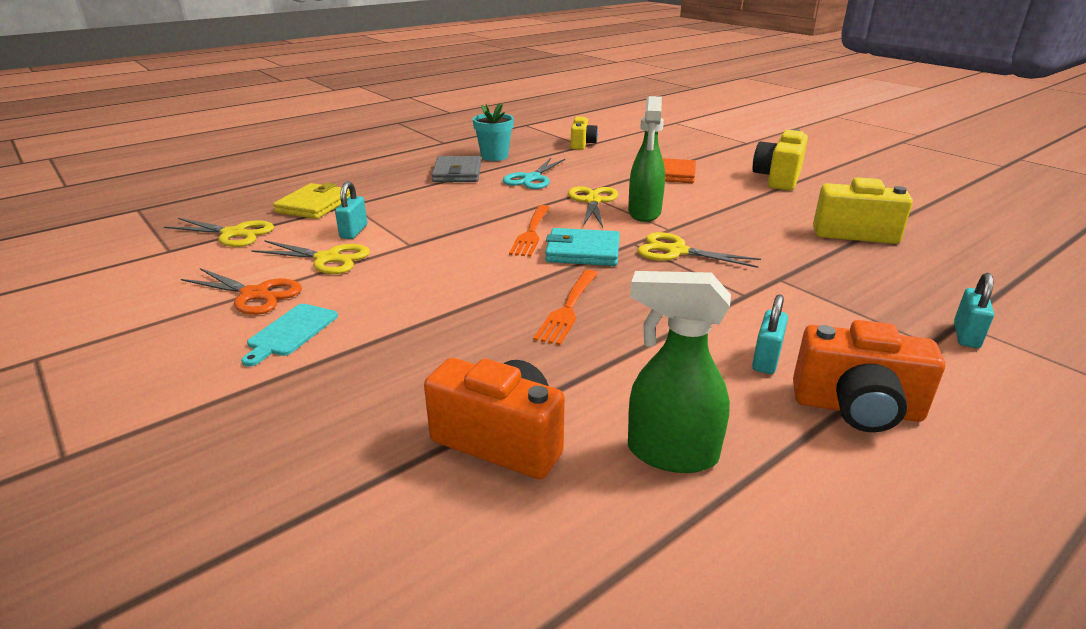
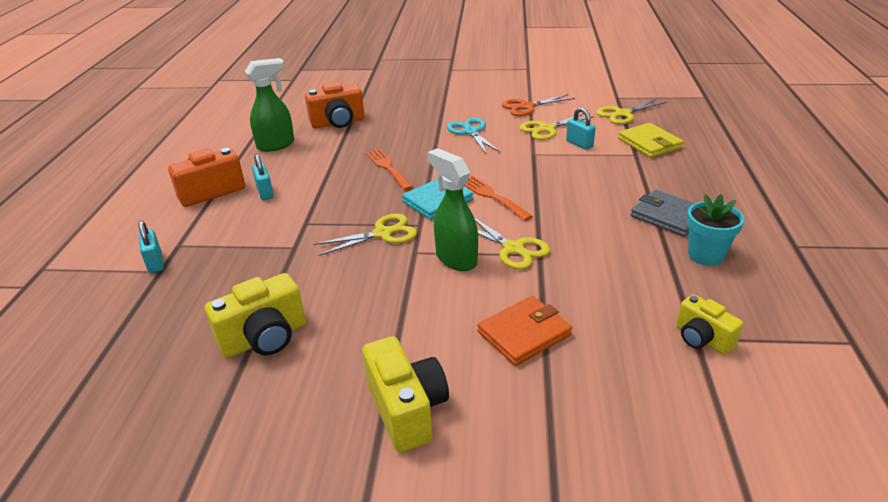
camera: 135 degrees right, 5 degrees up
(291, 332) = (476, 107): turquoise cutting board -> none
(532, 178) = (608, 246): turquoise scissors -> turquoise scissors (470, 132)

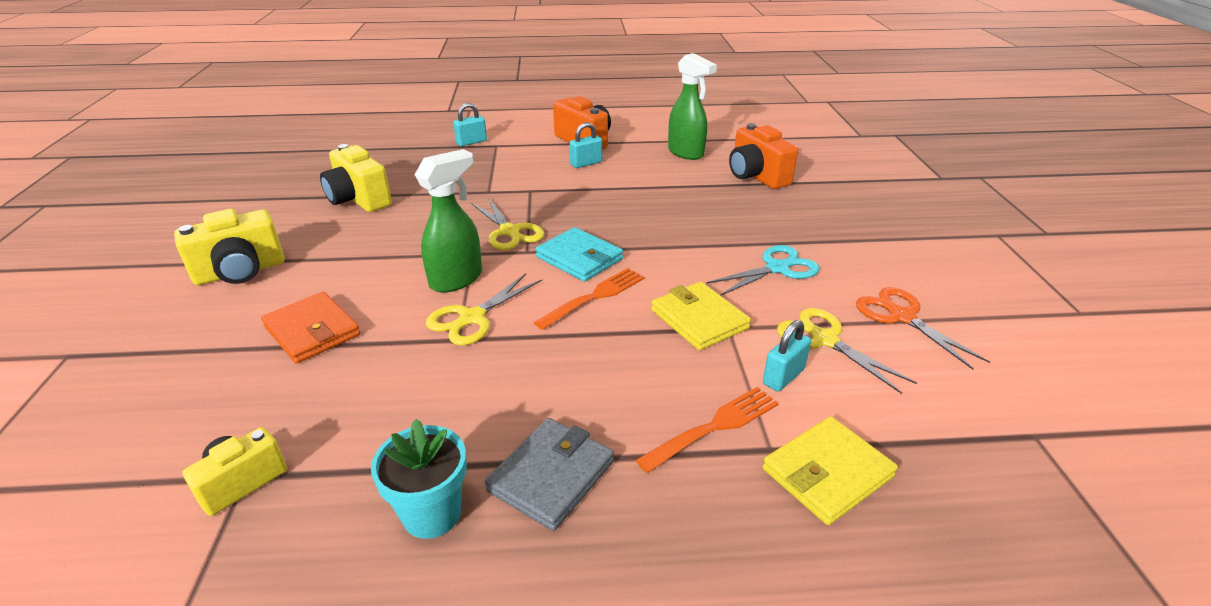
camera: 80 degrees right, 0 degrees up
(388, 168) = (652, 219): orange fork -> orange fork (713, 427)
(524, 162) = (699, 319): none -> yellow wallet
(623, 114) = (950, 440): yellow scissors -> none

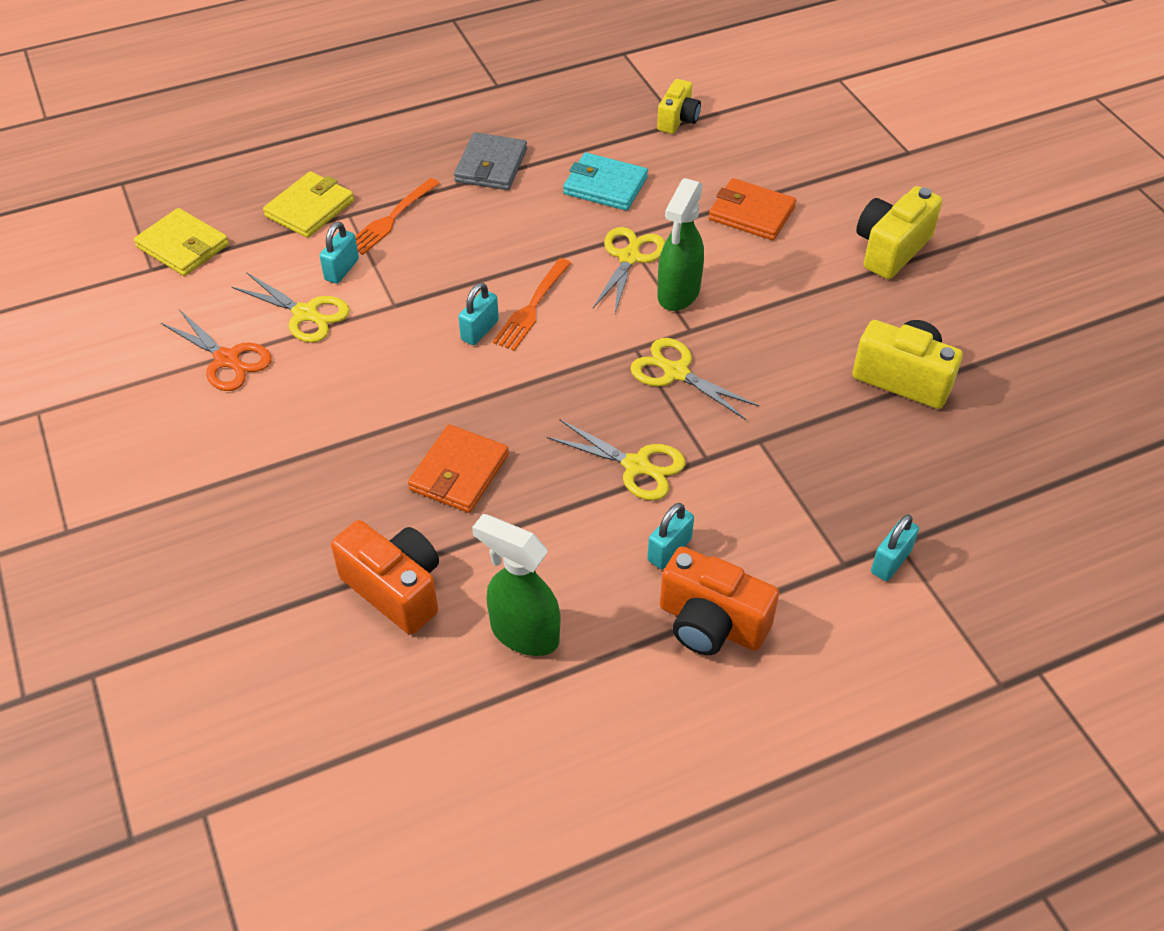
camera: 160 degrees right, 15 degrees up
(432, 514) = (550, 133): turquoise flower pot -> none
(578, 195) = (636, 466): none -> yellow scissors
(579, 258) = (573, 353): turquoise wallet -> turquoise wallet (605, 186)
(651, 289) = (480, 330): none -> turquoise padlock
(699, 319) = (423, 307): yellow wallet -> yellow wallet (183, 246)
(701, 213) = (459, 472): none -> orange wallet
(777, 268) = (353, 394): turquoise scissors -> none

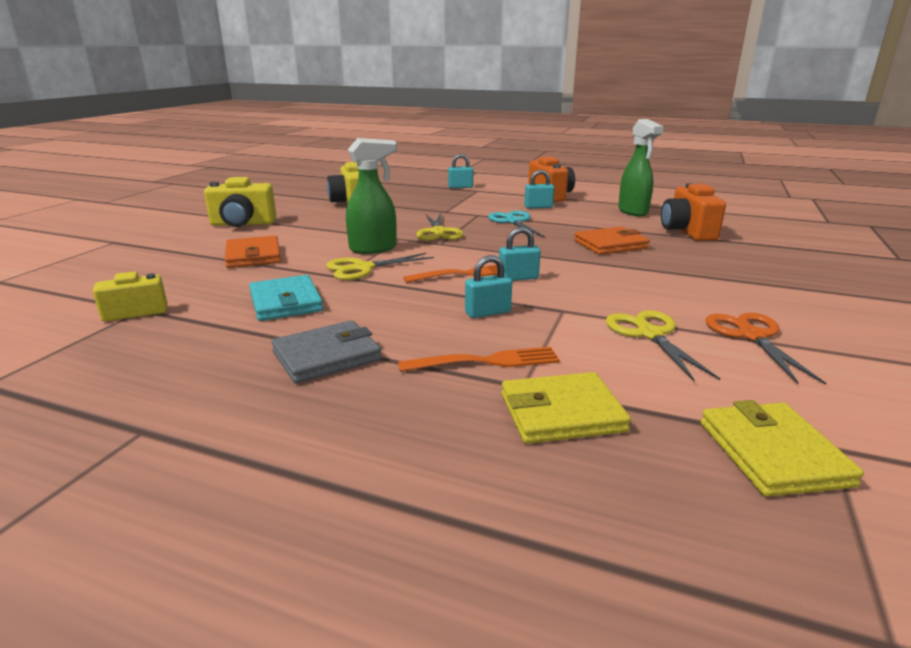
camera: 135 degrees left, 25 degrees down
(342, 269) = (583, 347): turquoise padlock -> turquoise padlock (488, 312)
(636, 466) = (513, 222): yellow scissors -> turquoise scissors

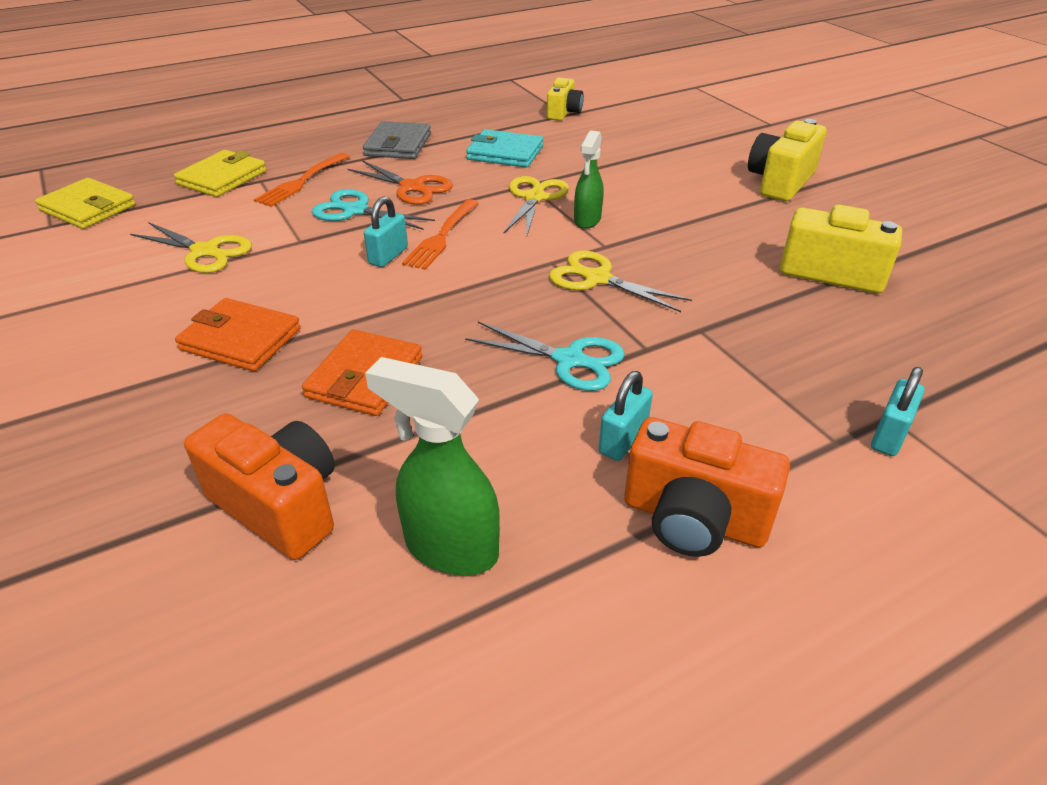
camera: 130 degrees right, 15 degrees up
(253, 256) = (643, 165): orange wallet -> orange wallet (241, 339)
(374, 249) = (587, 220): green spray bottle -> green spray bottle, size x0.66
(488, 312) = (355, 211): turquoise padlock -> turquoise scissors
(751, 336) = (111, 291): orange scissors -> orange scissors (412, 187)

